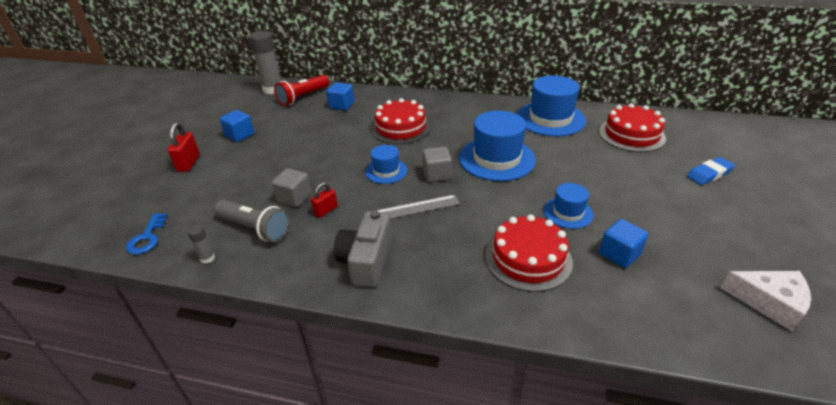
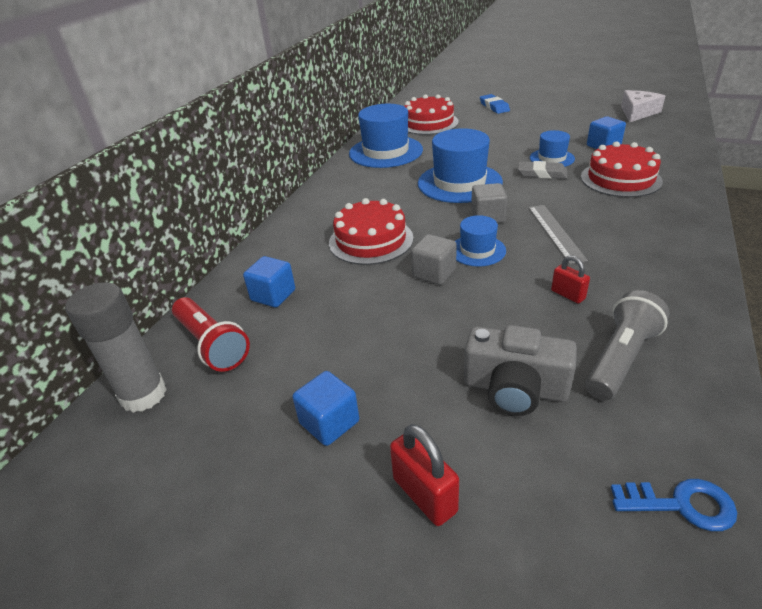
camera: 80 degrees left, 0 degrees up
(189, 163) = (424, 495): red padlock -> red padlock turned 45 degrees clockwise
(207, 258) = (702, 402): grey glue stick -> none
(294, 198) = (541, 326): grey cube -> grey cube (434, 273)
(366, 261) = (654, 261): grey camera -> grey camera (515, 388)
(527, 205) = (542, 173): none -> grey eraser

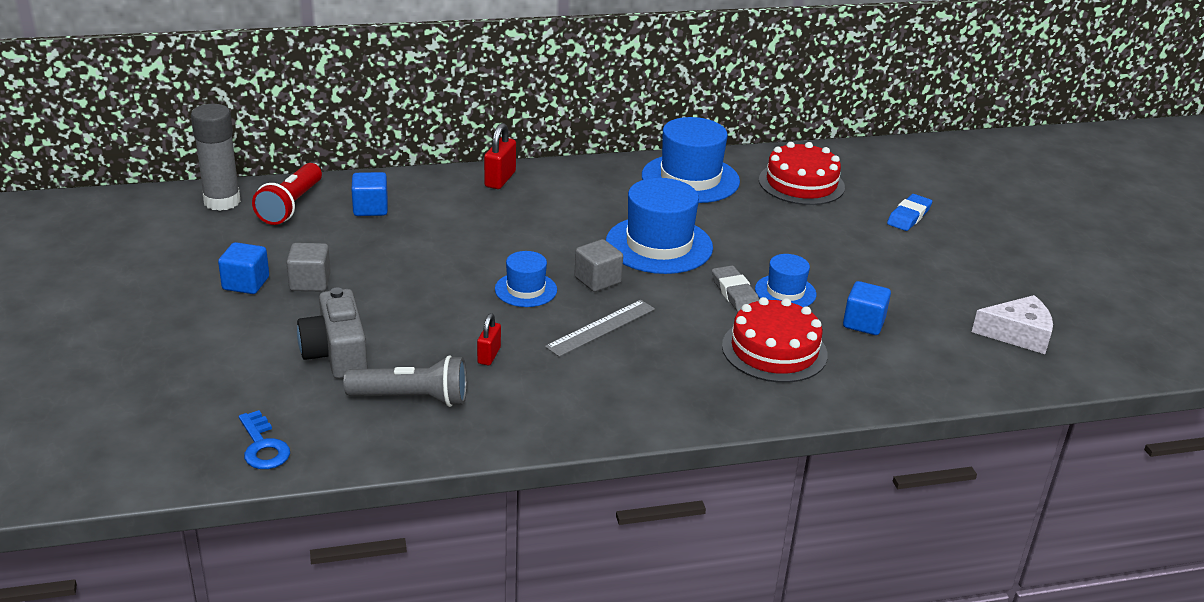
camera: 50 degrees right, 5 degrees down
(371, 240) = (494, 227): red cake -> none
(424, 495) = (206, 340): red padlock -> red padlock (500, 179)
(434, 273) = (466, 276): grey cube -> grey cube (310, 282)

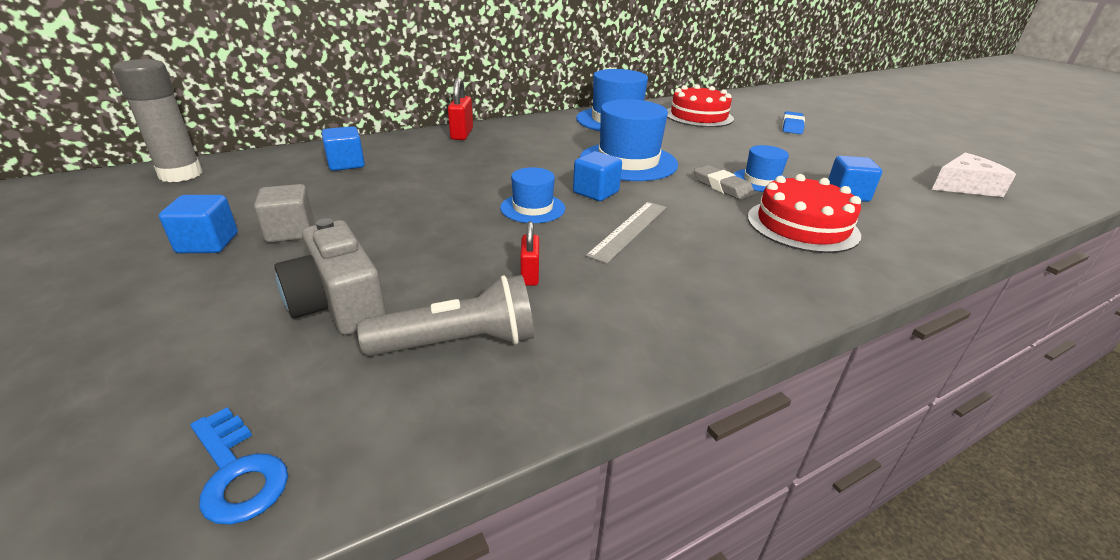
camera: 15 degrees left, 0 degrees up
(291, 206) = (260, 170): red flashlight -> none
(597, 280) = (596, 192): grey cube -> blue cube

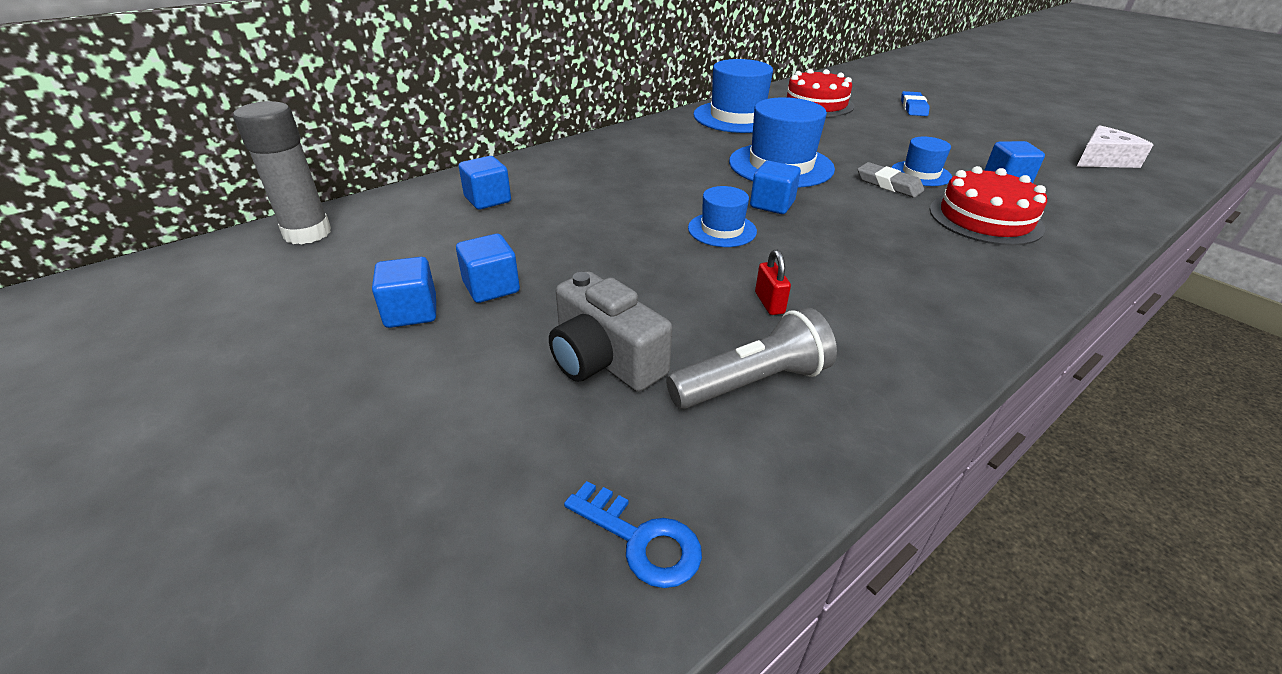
camera: 10 degrees left, 5 degrees up
(291, 232) = (491, 287): grey cube -> blue cube
(462, 134) = (586, 149): red padlock -> none
(629, 230) = (831, 243): grey ruler -> none

